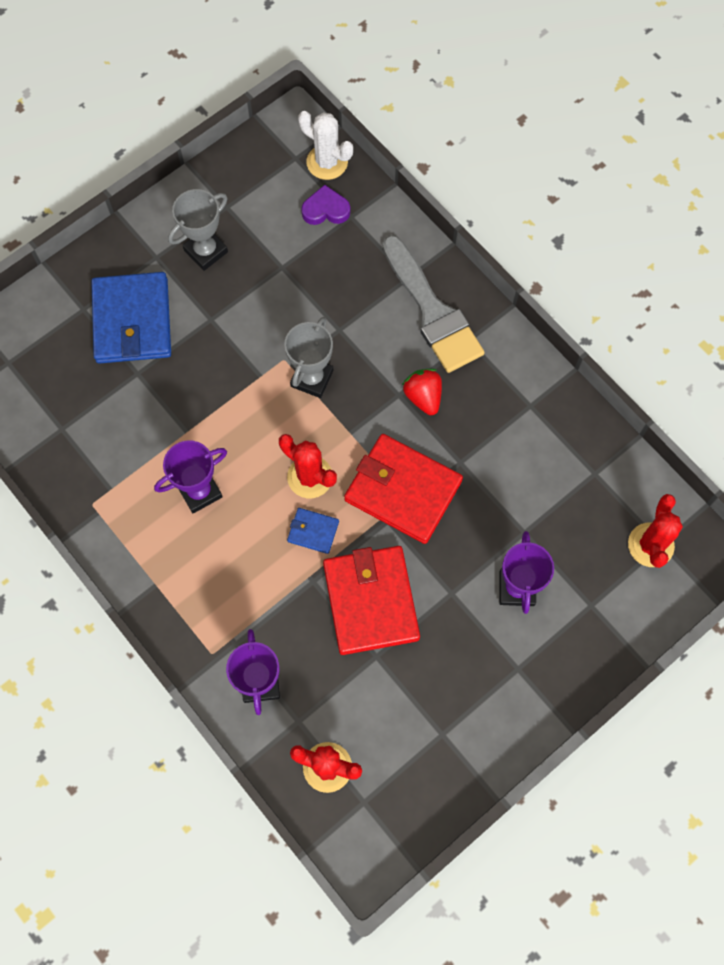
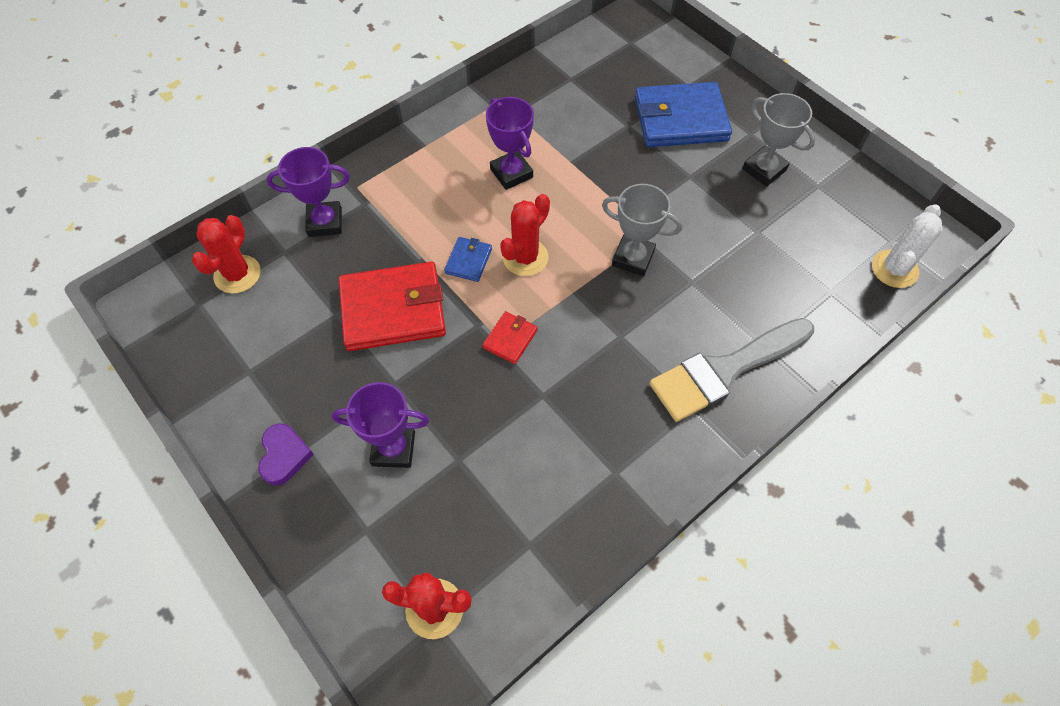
camera: 90 degrees right, 10 degrees down
(326, 209) = (834, 268): purple heart -> purple heart (284, 456)
(403, 490) = (510, 339): red wallet -> red wallet, size x0.46
(423, 397) = (619, 359): red strawberry -> none

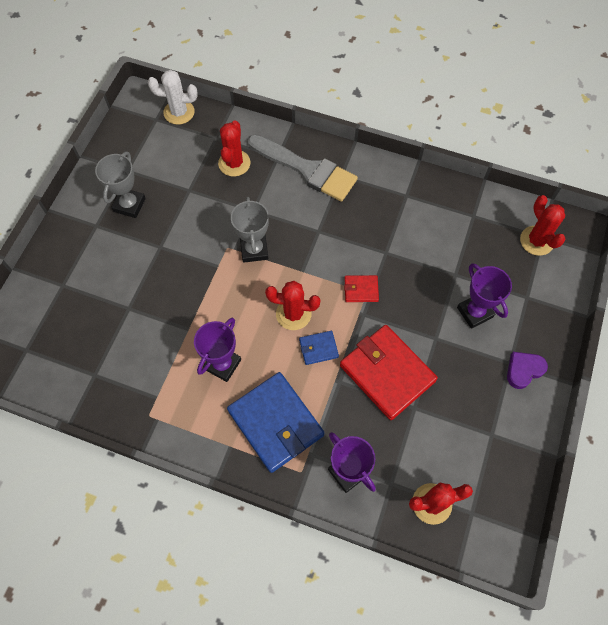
camera: 120 degrees left, 5 degrees up
(680, 119) = (104, 275): blue wallet -> blue wallet (275, 423)
(776, 293) = (234, 163): none -> red cactus

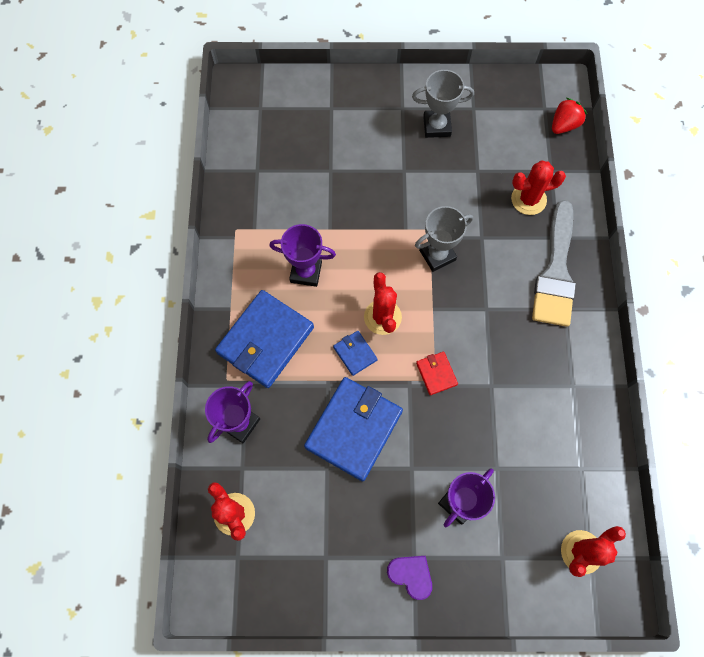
camera: 70 degrees right, 5 degrees up
(179, 112) = (563, 125): white cactus -> red strawberry
(387, 373) = (354, 429): red wallet -> blue wallet

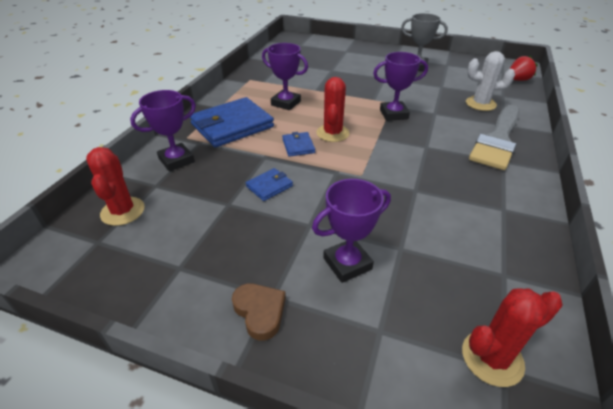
camera: 20 degrees right, 30 degrees down
(354, 429) = (269, 186): blue wallet -> blue wallet, size x0.46
(411, 575) = (260, 312): purple heart -> brown heart
(436, 374) = (364, 171): red wallet -> none
(437, 255) = (393, 114): grey trophy -> purple trophy
(528, 199) = (480, 104): red cactus -> white cactus

